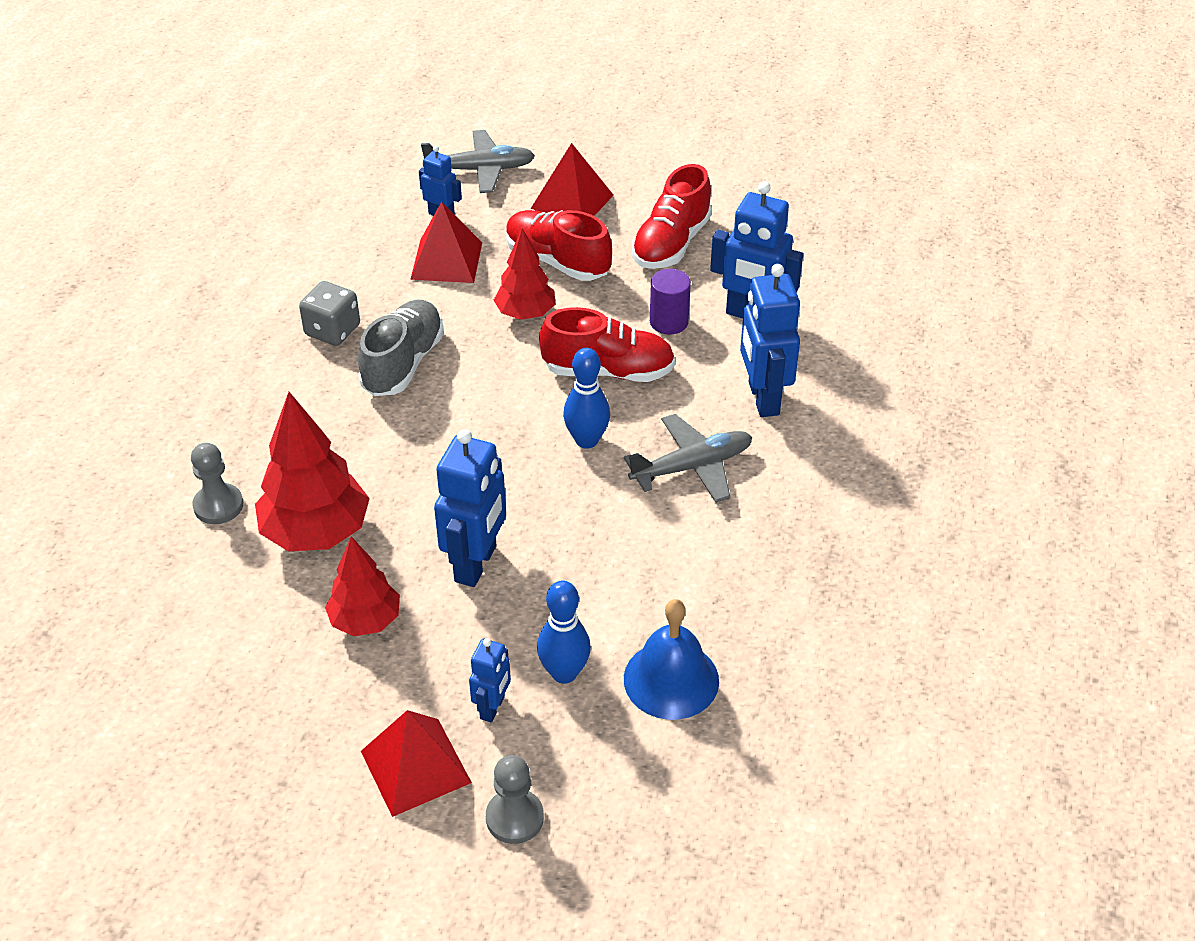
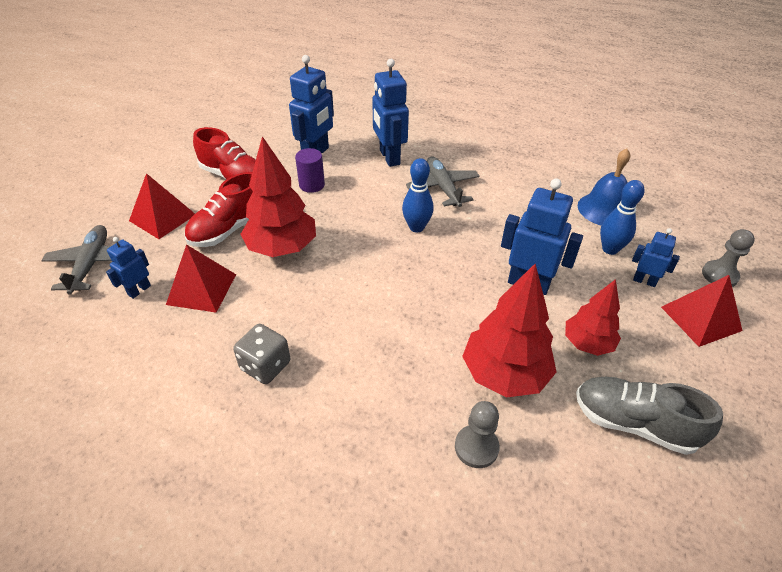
camera: 85 degrees left, 0 degrees up
(403, 363) = (320, 318): grey shoe -> grey shoe (634, 423)
(525, 313) = (282, 248): red tree -> red tree, size x1.59
(608, 371) = (352, 213): red shoe -> none
(762, 398) = (389, 157): blue robot -> blue robot turned 75 degrees clockwise

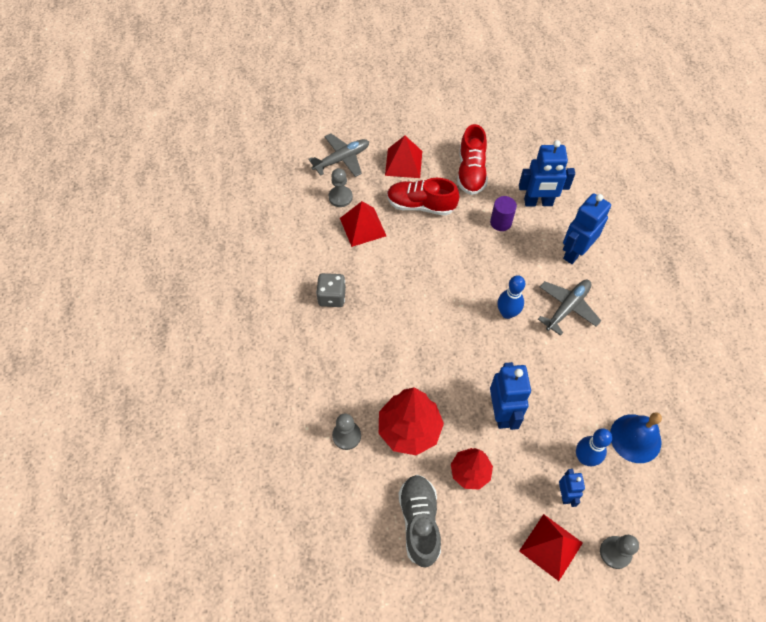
camera: 60 degrees right, 15 degrees up
(139, 290) = (340, 197): blue robot -> grey pawn
(282, 248) = (426, 245): red tree -> none

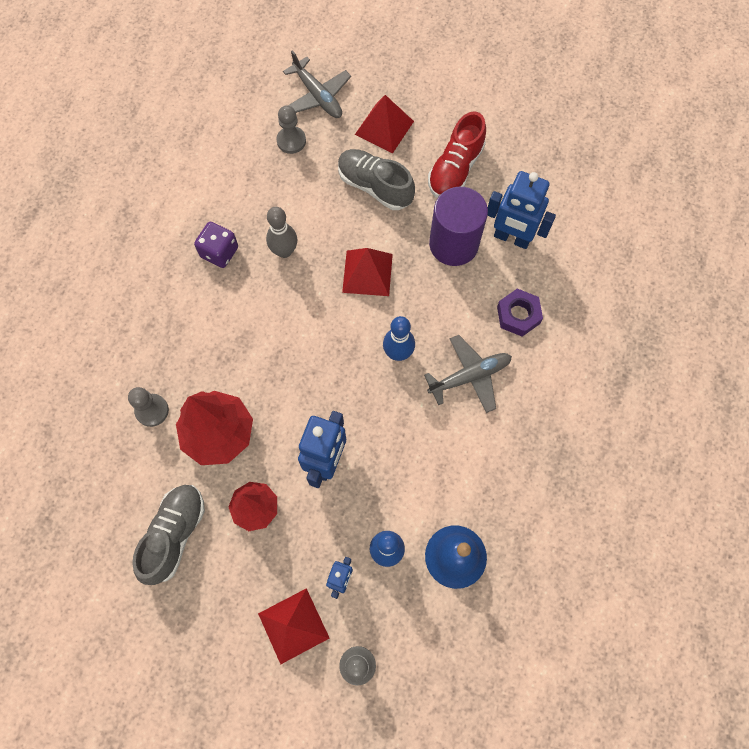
camera: 25 degrees right, 10 degrees up
(332, 297) = (219, 252): grey dice -> purple dice
(342, 159) = (318, 96): grey plane -> grey plane turned 60 degrees clockwise
(362, 227) = (296, 185): red pyramid -> red pyramid (367, 273)
(381, 276) = (284, 251): none -> grey bowling pin
(421, 205) = (375, 186): red shoe -> grey shoe
(501, 222) = (453, 244): purple cylinder -> purple cylinder, size x1.82
(574, 252) = (518, 315): blue robot -> purple nut

